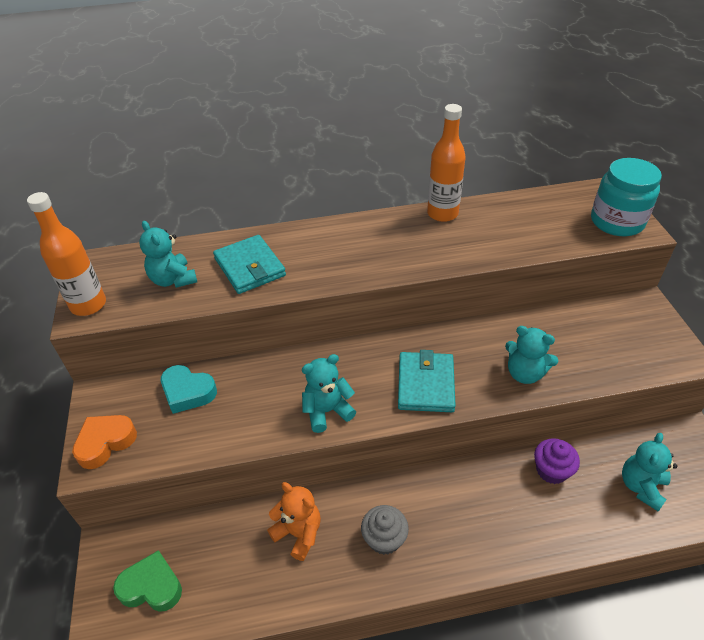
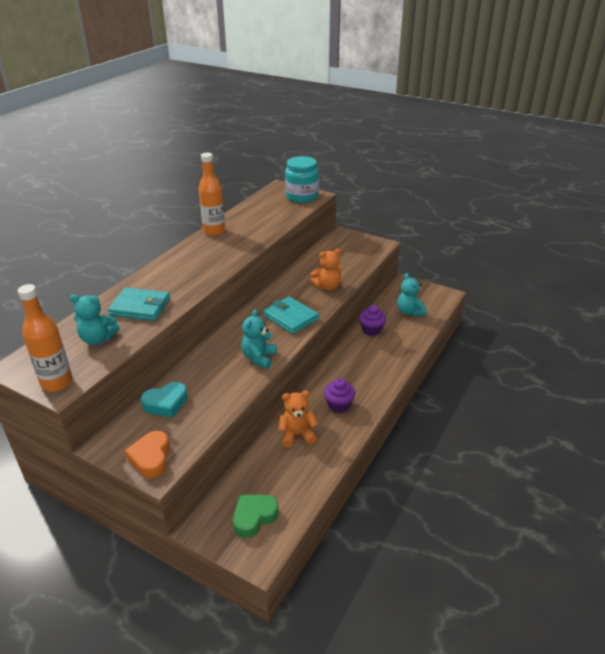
camera: 50 degrees left, 10 degrees down
(384, 539) = (339, 405): grey cupcake -> purple cupcake
(525, 373) = (327, 287): turquoise teddy bear -> orange teddy bear

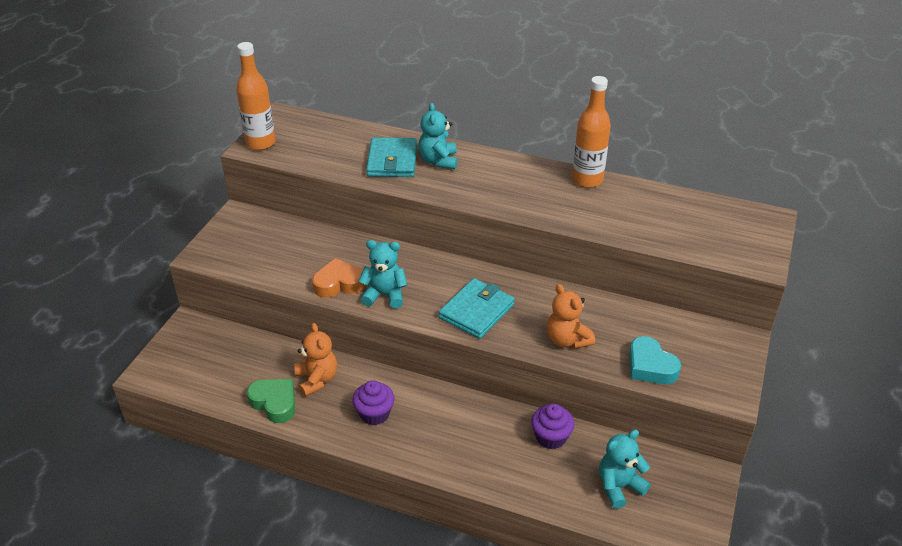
camera: 80 degrees right, 5 degrees up
(98, 339) = (330, 148): turquoise teddy bear -> turquoise teddy bear (438, 161)
(151, 458) = (220, 247): orange heart -> orange heart (339, 283)
(166, 403) = (297, 239): turquoise heart -> turquoise heart (650, 366)
(254, 517) = (197, 361): green heart -> green heart (274, 403)
(302, 197) = (745, 246): turquoise jar -> none

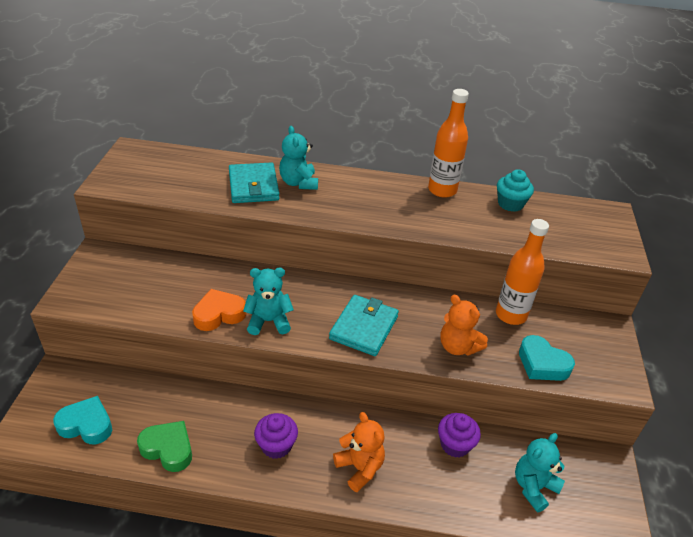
camera: 15 degrees left, 0 degrees up
(206, 373) = (86, 425): none -> turquoise heart
(260, 143) = (114, 178): orange bottle -> orange bottle (511, 315)
(317, 379) = (208, 416): orange teddy bear -> orange teddy bear (360, 468)
(657, 200) = (510, 204): none -> turquoise cupcake

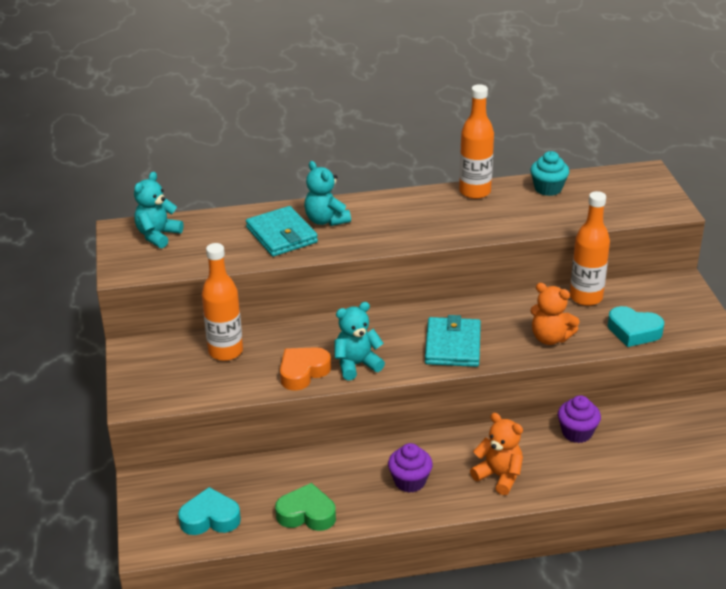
camera: 15 degrees left, 5 degrees down
(168, 276) = (225, 351): none -> orange bottle
(533, 487) = (663, 445): turquoise teddy bear -> turquoise teddy bear (158, 235)

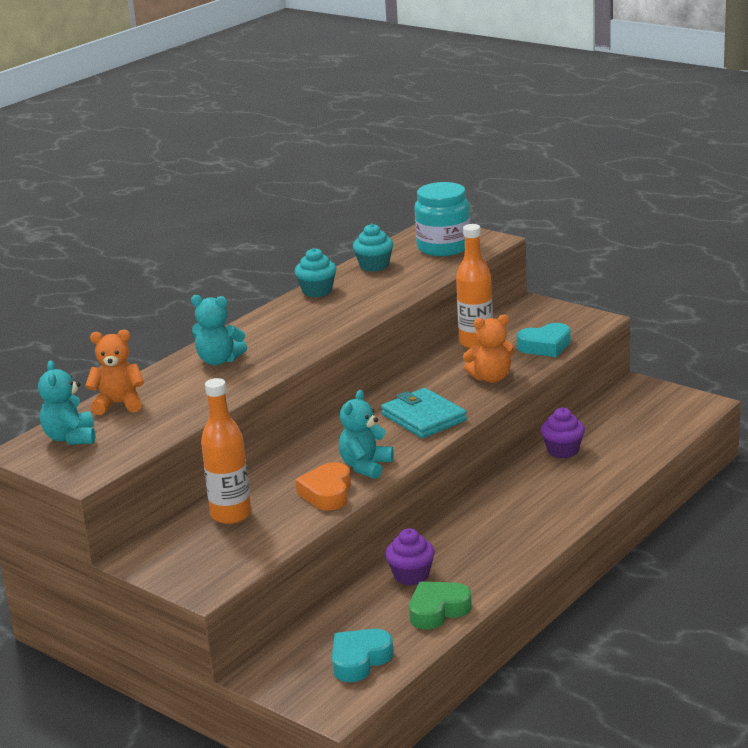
camera: 40 degrees left, 10 degrees down
(281, 235) = (195, 386): turquoise wallet -> none
(410, 481) = (486, 545): purple cupcake -> purple cupcake (411, 575)
(475, 192) = (317, 291): orange bottle -> turquoise cupcake
(499, 476) = (549, 505): orange teddy bear -> orange teddy bear (119, 404)
(625, 197) = (443, 247): none -> turquoise jar

